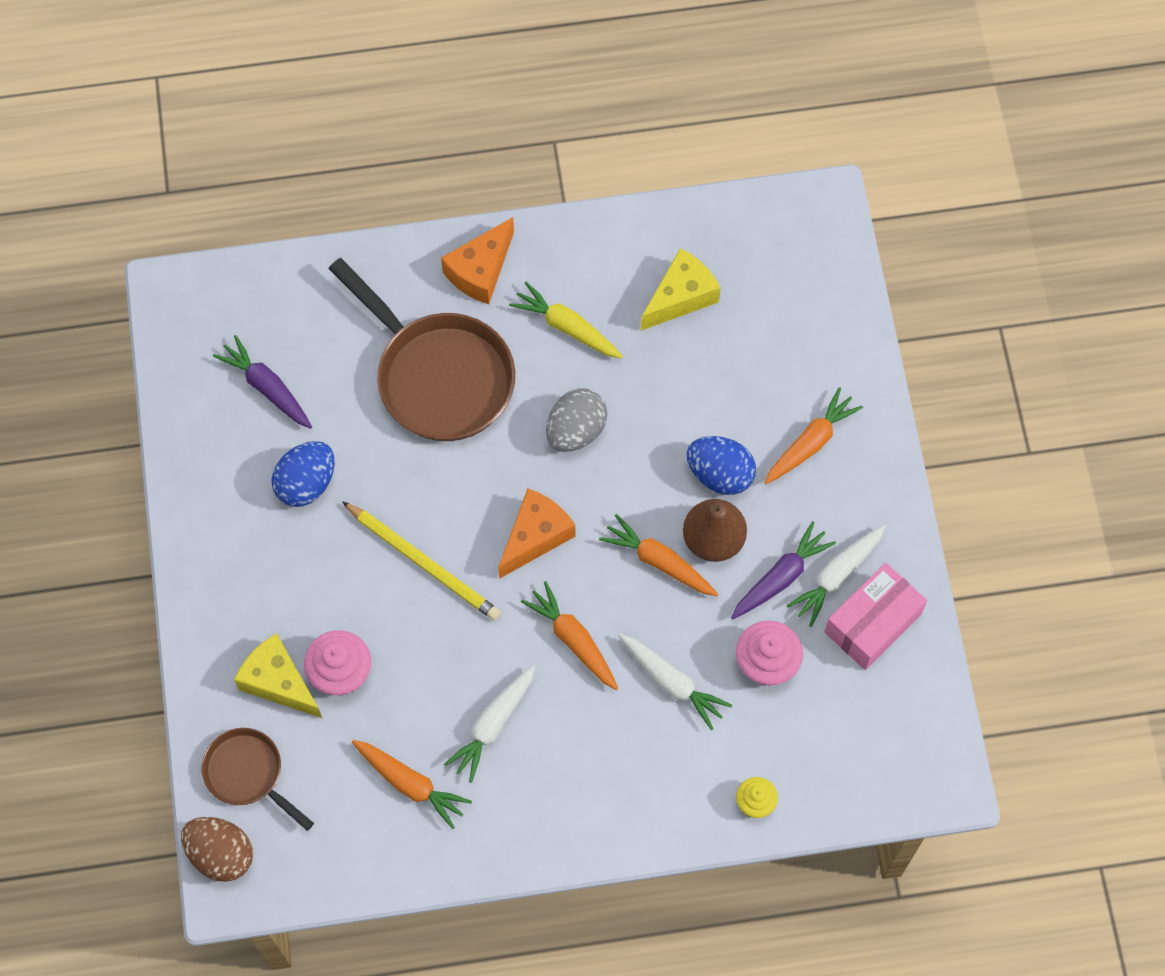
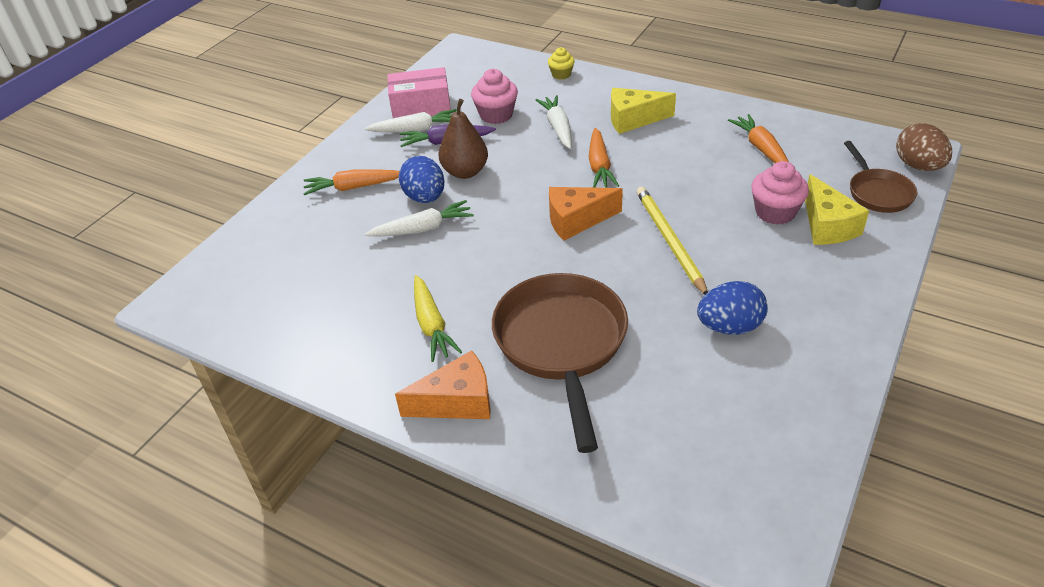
camera: 140 degrees left, 25 degrees down
(267, 387) = (721, 412): purple carrot -> none
(493, 725) = (686, 152): white carrot -> white carrot (423, 229)
(576, 431) = (491, 261): grey egg -> none
(659, 562) = (509, 176): orange carrot -> none
(681, 297) = (332, 300): yellow cheese -> yellow cheese (633, 119)

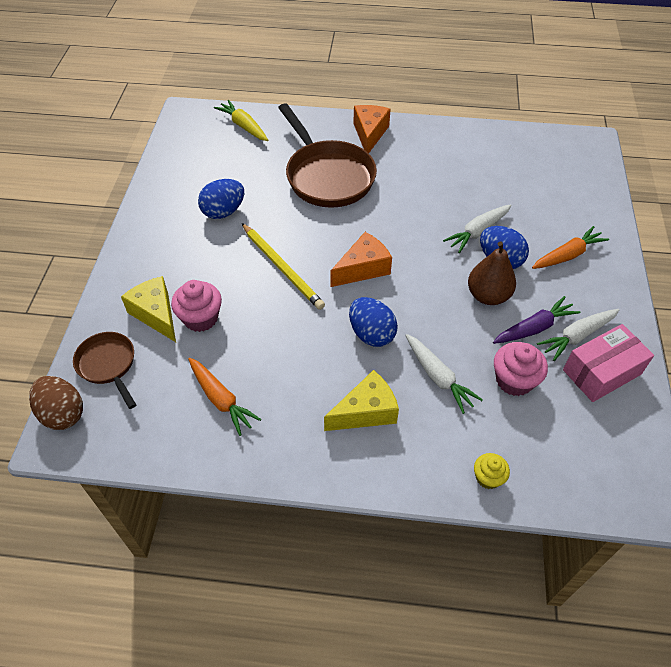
camera: 155 degrees right, 10 degrees up
(432, 325) = (415, 168): yellow carrot -> yellow carrot (243, 126)
(457, 402) = (370, 134): orange cheese -> orange cheese turned 135 degrees clockwise
(599, 166) = (371, 334): orange carrot -> blue egg

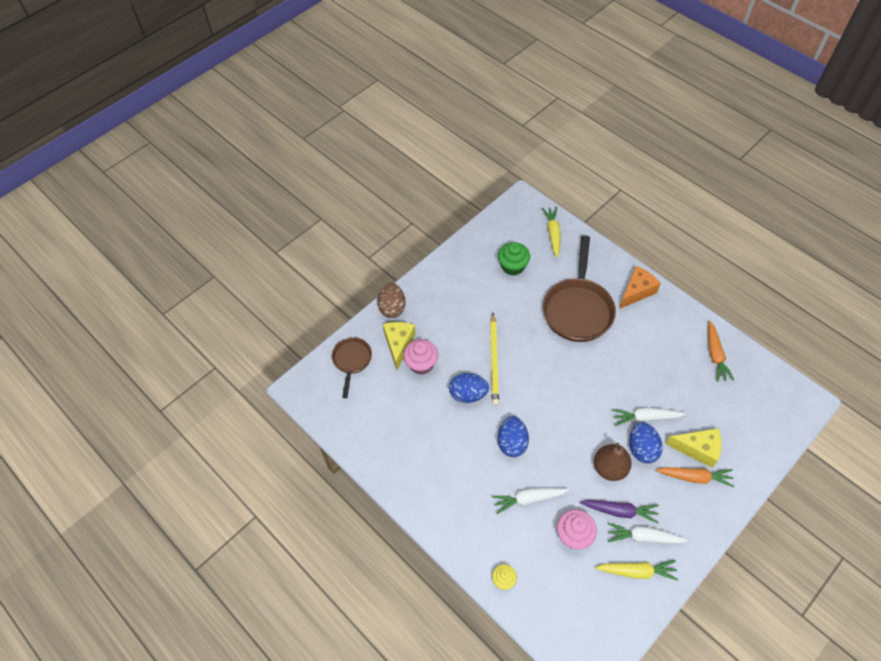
camera: 40 degrees right, 5 degrees up
(63, 413) = (311, 375): brown egg -> brown egg (392, 308)
(221, 399) = (395, 424): orange carrot -> orange carrot (715, 355)
(223, 212) = (489, 296): blue egg -> blue egg (468, 394)
(226, 173) = (512, 266): none -> green cupcake
(363, 269) = (544, 394): orange cheese -> none
(366, 412) = (467, 489): yellow cheese -> yellow cheese (697, 449)
(438, 377) = (528, 499): white carrot -> white carrot turned 75 degrees clockwise
(601, 372) = (636, 571): pink box -> yellow carrot

